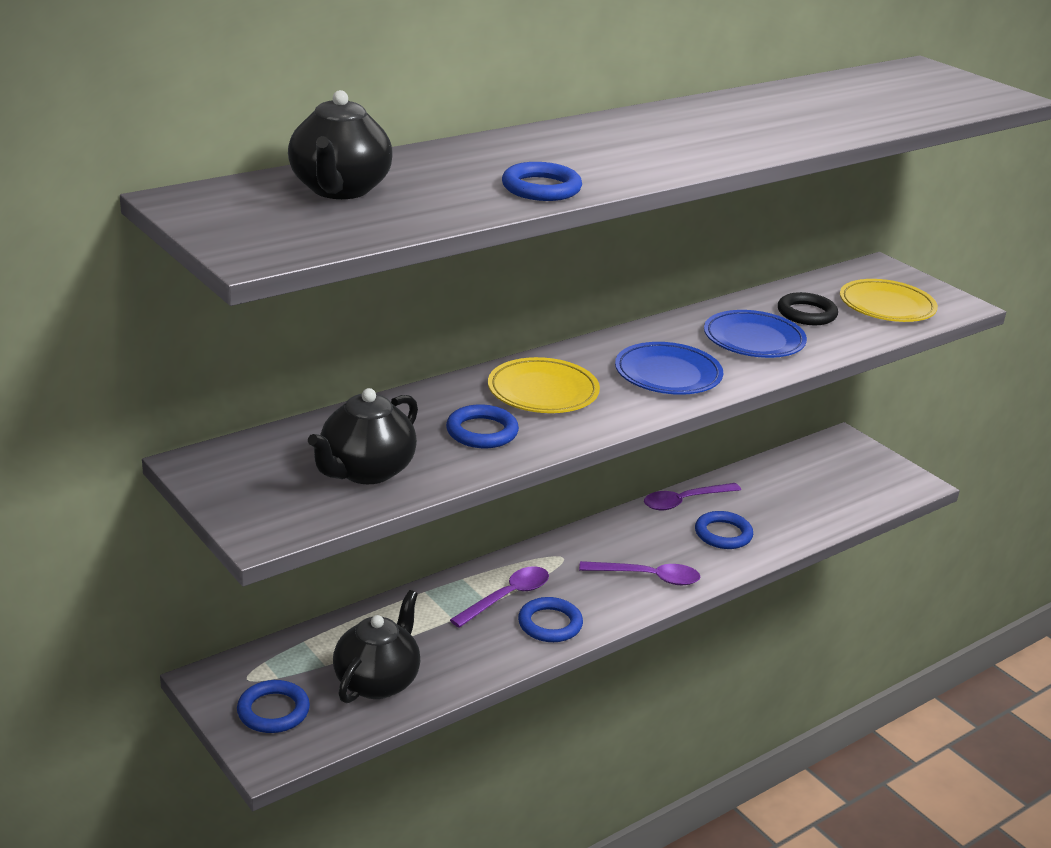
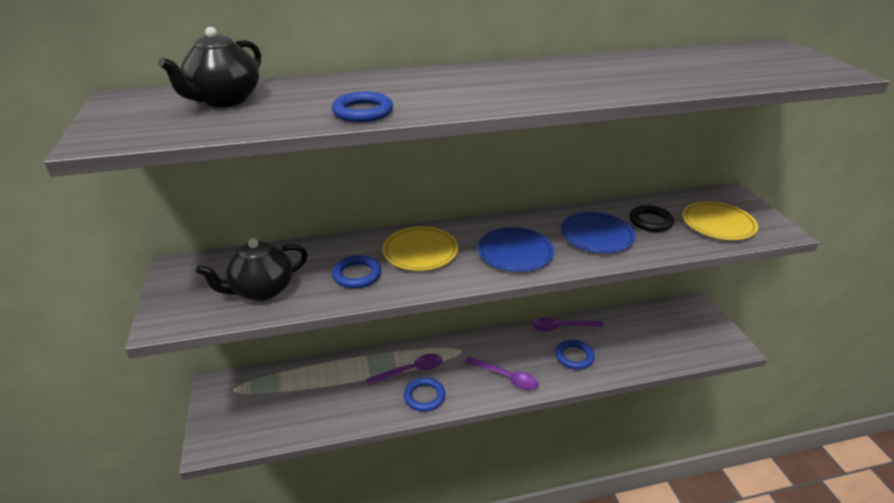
camera: 25 degrees right, 5 degrees up
(273, 711) = (231, 415): blue ring -> none
(377, 681) = (299, 411): black teapot -> none

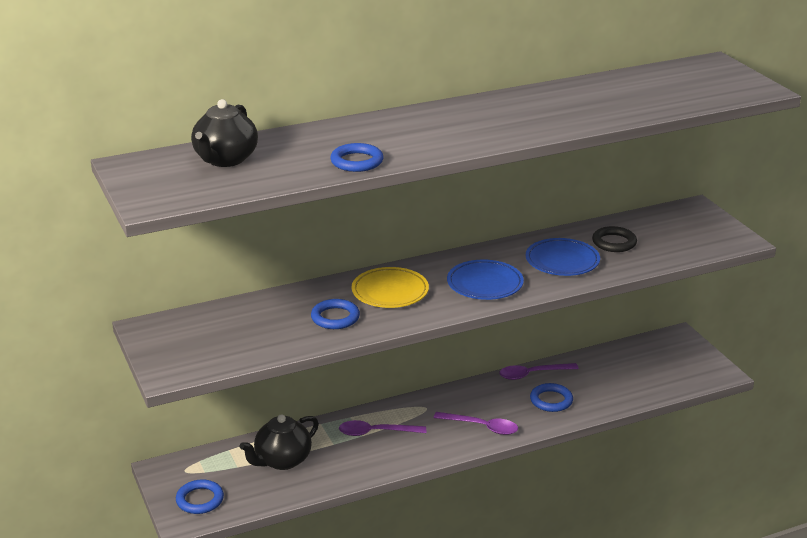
camera: 10 degrees left, 5 degrees down
(261, 290) = (247, 339): black teapot -> black teapot (282, 461)
(410, 371) = (376, 432): purple spoon -> purple spoon turned 150 degrees counterclockwise
(424, 396) = (399, 453): blue ring -> blue ring (200, 500)
(718, 224) = (680, 239): yellow plate -> none

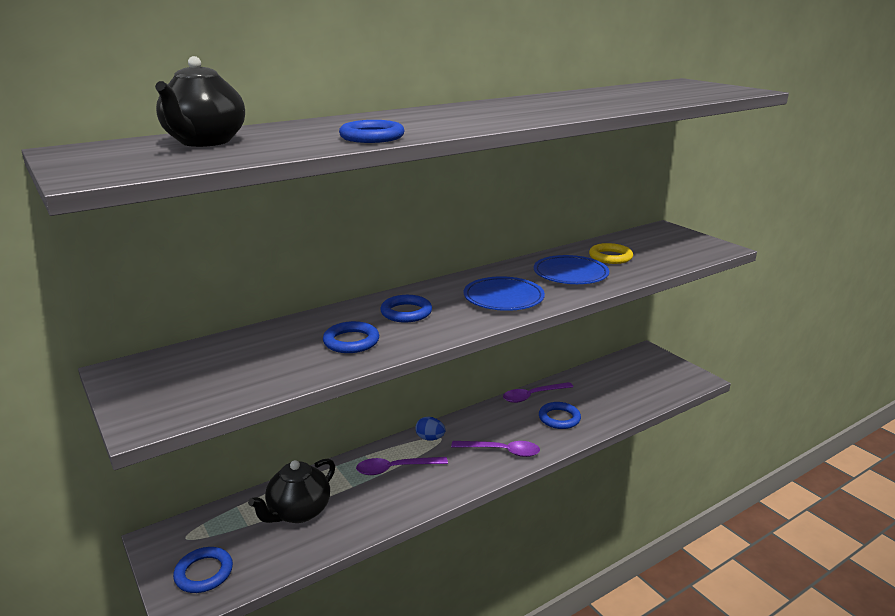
camera: 10 degrees left, 5 degrees down
(390, 292) = (406, 312): yellow plate -> blue ring
(415, 407) = (430, 438): none -> blue egg
(614, 242) = (610, 257): black ring -> yellow ring

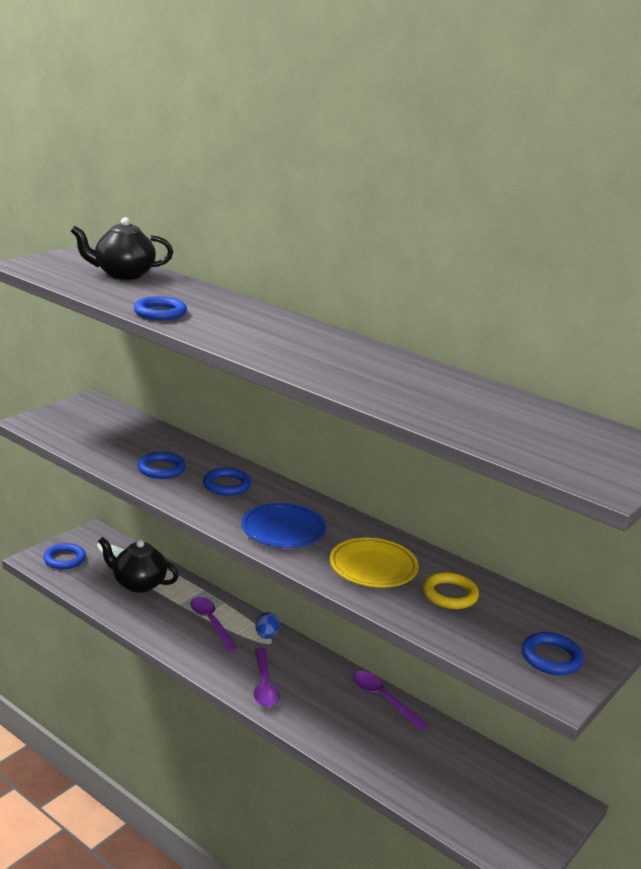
camera: 70 degrees right, 0 degrees up
(559, 418) = (346, 723): blue ring -> blue ring (551, 658)
(570, 274) = (373, 567): blue plate -> yellow plate

